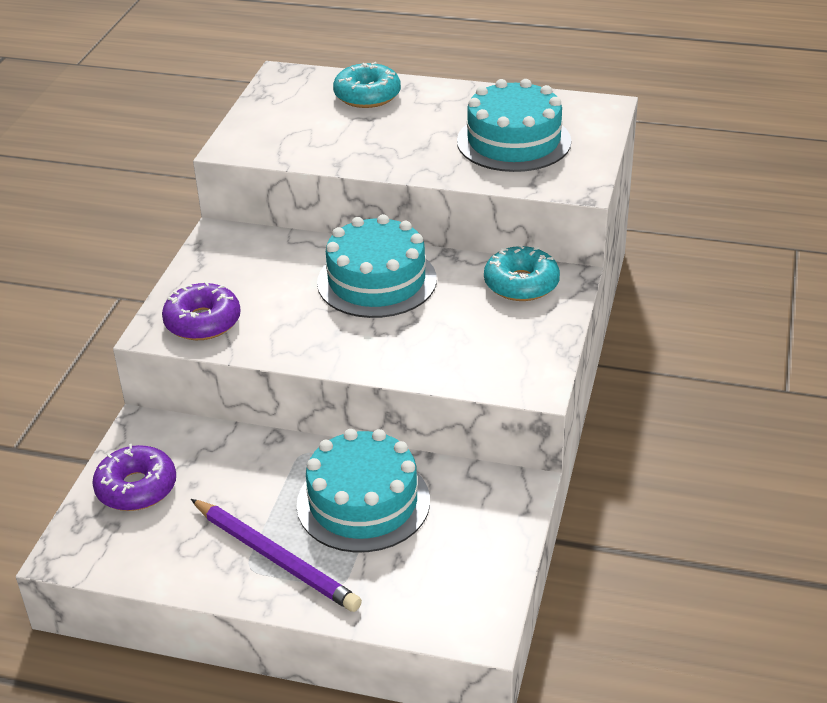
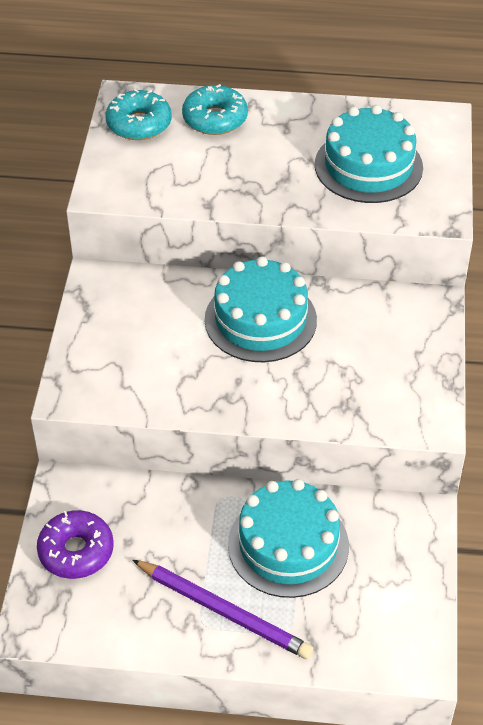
camera: 10 degrees left, 10 degrees up
(203, 322) = (108, 381): purple donut -> none
(521, 284) = (394, 312): turquoise donut -> turquoise donut (139, 124)

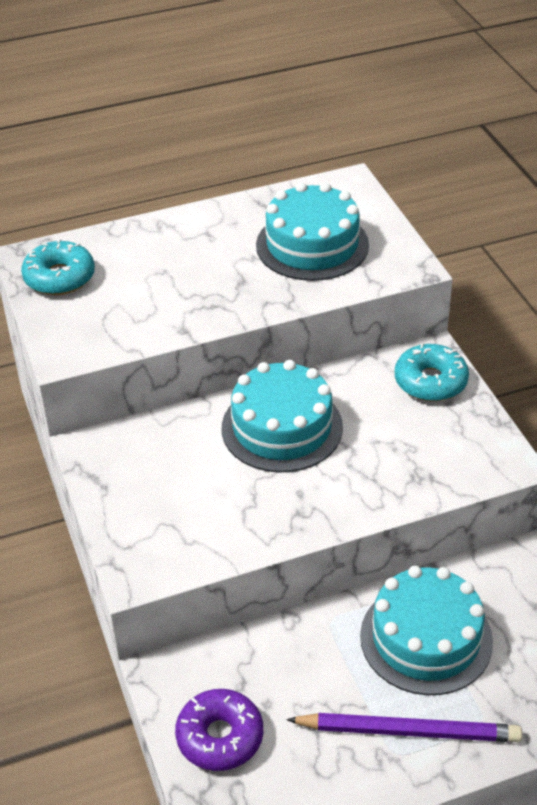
camera: 25 degrees left, 5 degrees down
(215, 119) = (134, 249): turquoise donut -> turquoise donut (430, 381)

